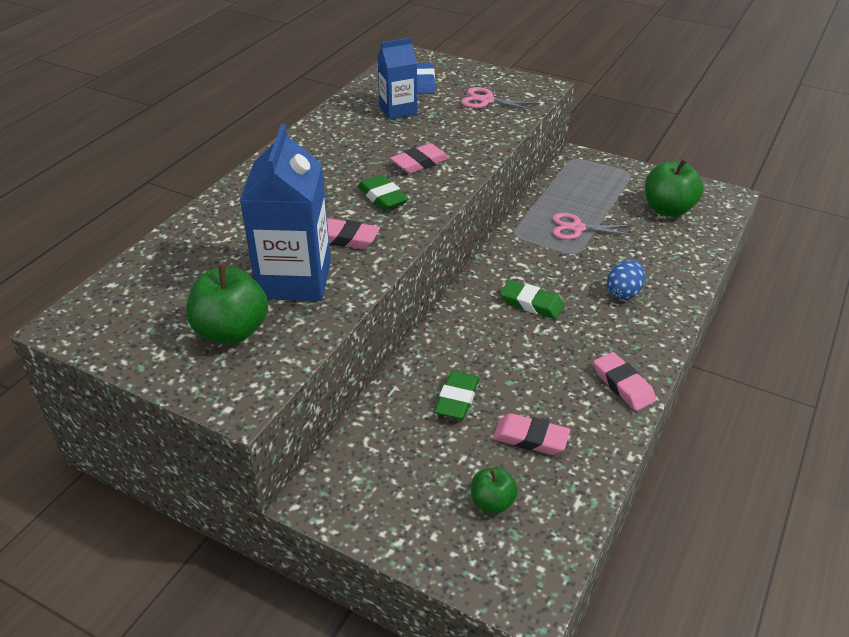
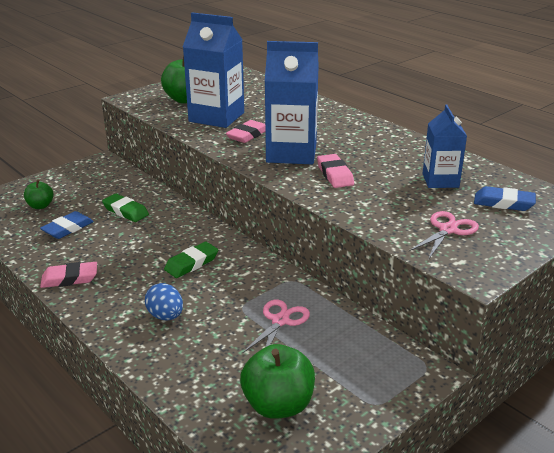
camera: 110 degrees right, 10 degrees down
(382, 197) = (291, 153): green eraser -> blue carton
(530, 438) = (67, 228): pink eraser -> blue eraser

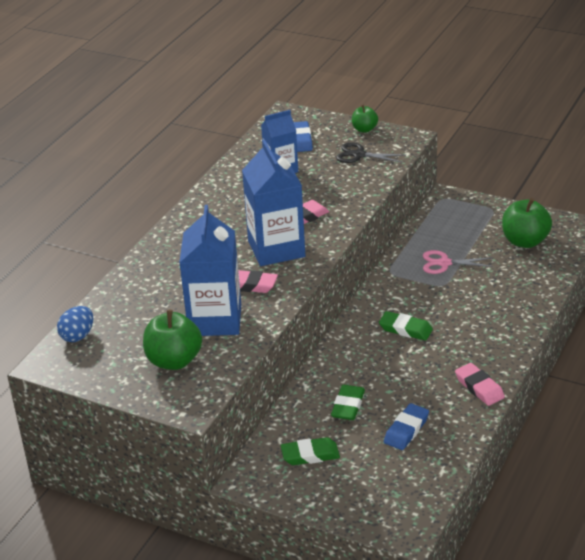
camera: 110 degrees left, 5 degrees up
(40, 206) = (378, 474): green apple -> green apple (364, 129)
(67, 228) = (406, 430): blue eraser -> blue eraser turned 75 degrees counterclockwise
(94, 186) = (310, 455): none -> green eraser
(165, 316) = (482, 316): blue egg -> blue egg (78, 336)
(447, 230) = (359, 155): pink scissors -> black scissors

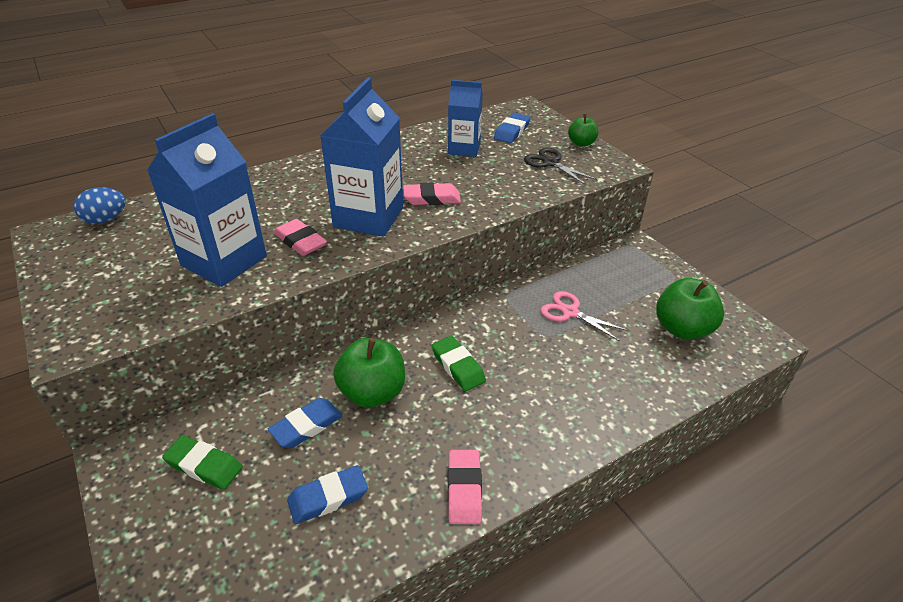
camera: 30 degrees right, 5 degrees up
(174, 361) = (133, 284): green apple -> green apple (372, 392)
(348, 406) = (306, 426): green eraser -> blue eraser

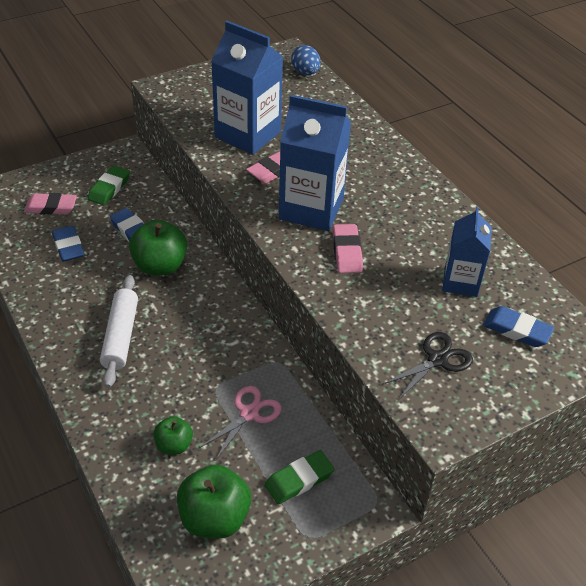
camera: 90 degrees right, 5 degrees up
(458, 366) = (181, 319): green eraser -> green eraser (299, 480)
(464, 489) = (55, 317): pink eraser -> pink eraser (51, 207)
(489, 417) = (120, 336): none -> white rolling pin
(581, 143) = (498, 401): green apple -> green apple (174, 445)

